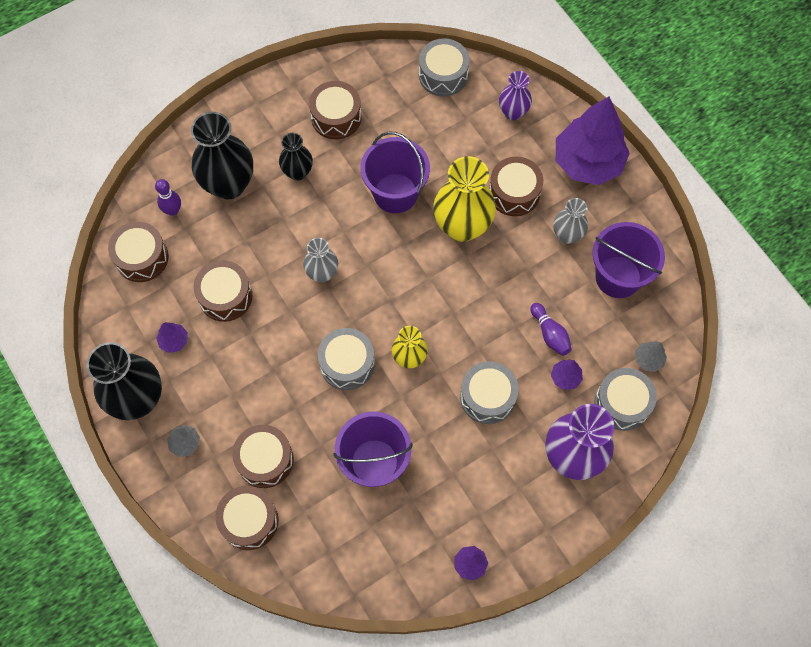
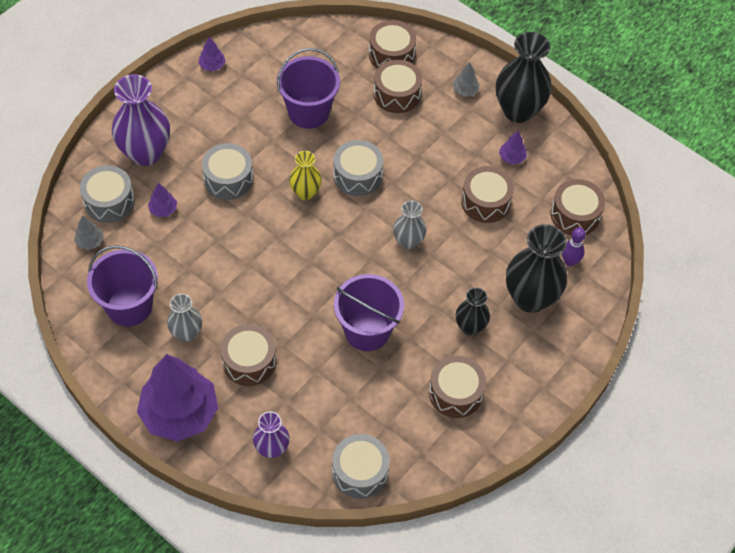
camera: 160 degrees right, 10 degrees down
(462, 226) = (291, 315): yellow vase -> none
(550, 334) = (184, 241): purple bowling pin -> none

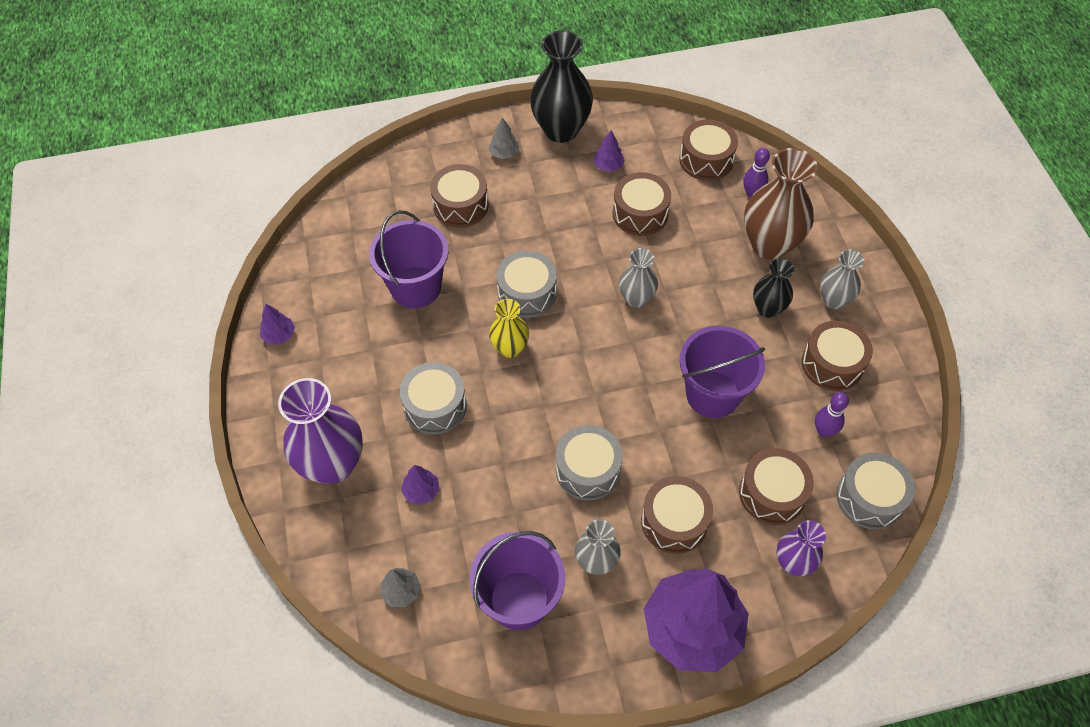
camera: 50 degrees left, 0 degrees up
(109, 201) = (364, 539): grey drum -> grey drum (588, 470)
(391, 54) = (411, 181): brown drum -> brown drum (772, 493)
(392, 416) = (824, 431): none -> purple bowling pin
(515, 366) = (834, 300): none -> grey vase
(530, 298) = (769, 245): black vase -> brown vase

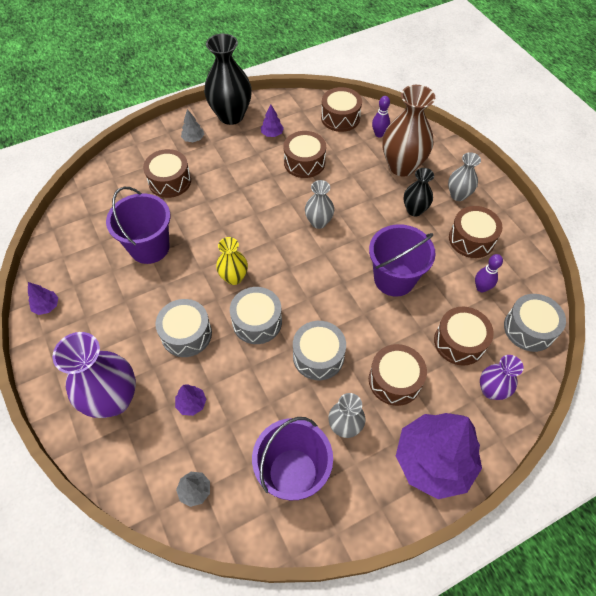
camera: 15 degrees left, 0 degrees up
(527, 293) = (236, 234): grey drum -> grey drum (257, 322)

